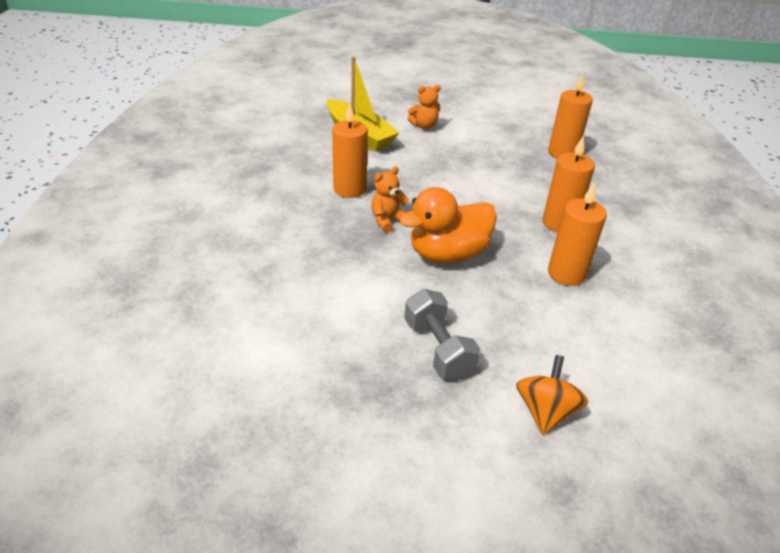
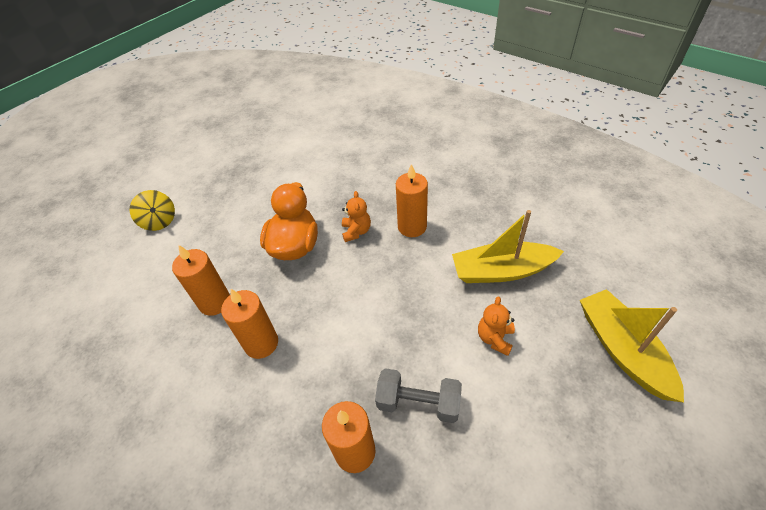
camera: 130 degrees right, 10 degrees up
(383, 87) = (622, 349): none -> yellow boat
(438, 349) = (233, 202): grey dumbbell -> grey dumbbell (418, 403)
(545, 411) = (159, 221): orange spinning top -> yellow spinning top

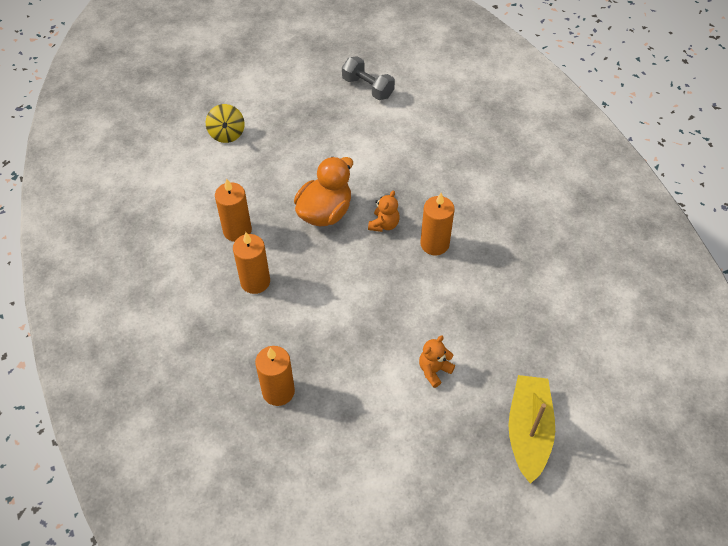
camera: 25 degrees right, 5 degrees up
(418, 403) = (343, 384): grey dumbbell -> grey dumbbell (368, 88)
(501, 271) = (482, 321): yellow boat -> none

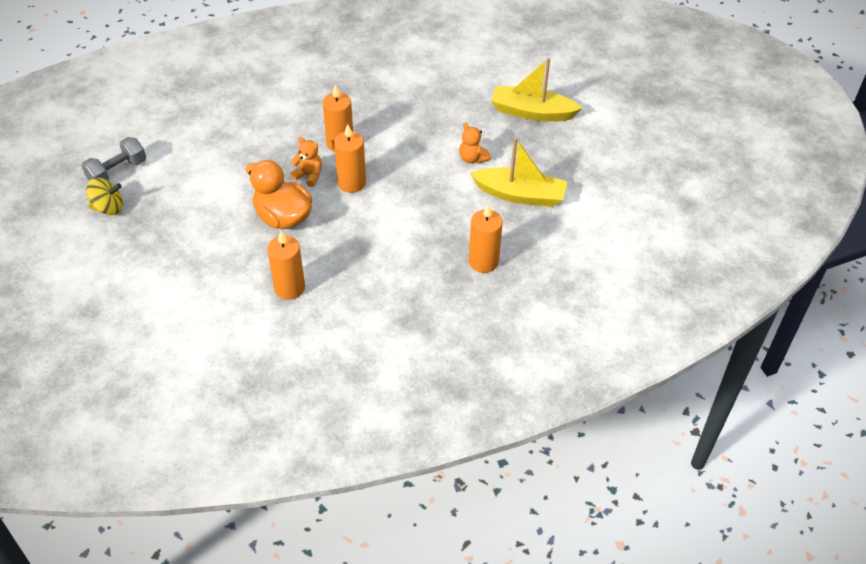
camera: 85 degrees left, 5 degrees down
(227, 134) = (144, 295): yellow spinning top -> yellow spinning top (108, 208)
(255, 282) = (358, 275): orange candle -> orange candle (352, 183)
(383, 424) = (520, 195): none -> yellow boat

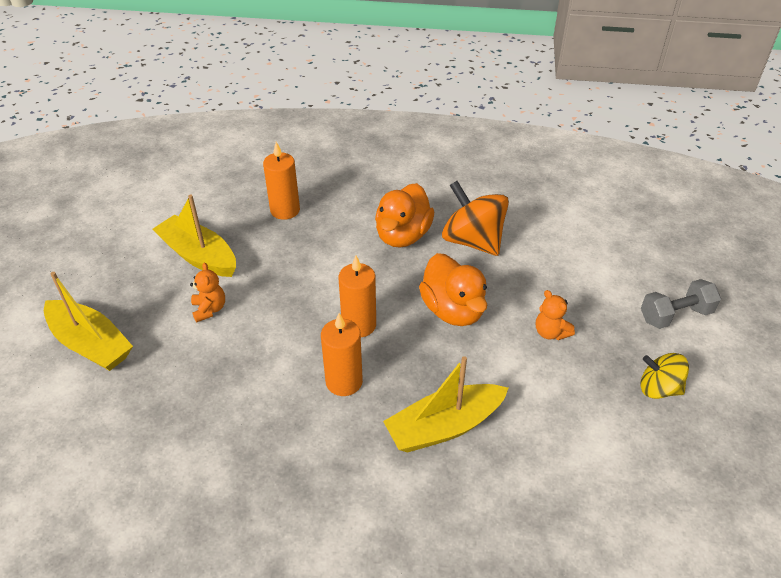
camera: 155 degrees left, 5 degrees down
(117, 172) = (647, 440): grey dumbbell -> grey dumbbell (675, 315)
(258, 139) = (444, 427): none -> yellow boat
(289, 288) = (472, 241): orange candle -> orange spinning top
(309, 175) = (402, 351): orange teddy bear -> orange teddy bear (550, 332)
(357, 272) = (403, 235): none -> orange duck

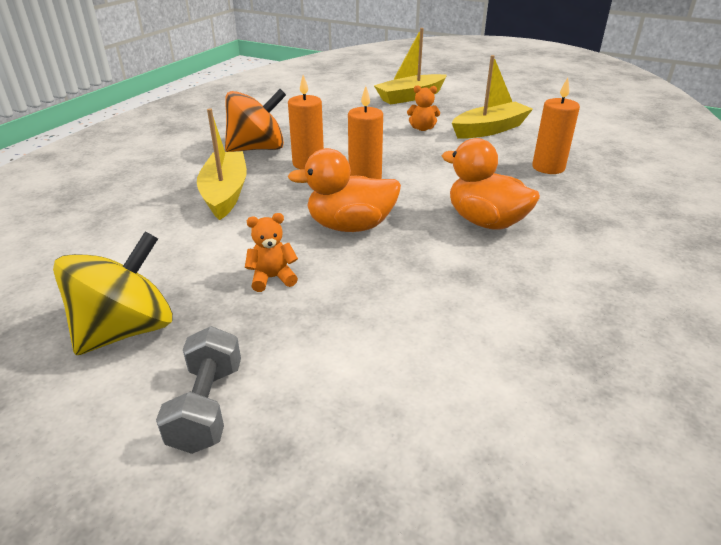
camera: 110 degrees right, 10 degrees down
(472, 241) = (458, 266): orange spinning top -> orange spinning top (257, 149)
(658, 388) = (127, 330): yellow spinning top -> yellow spinning top, size x1.67

